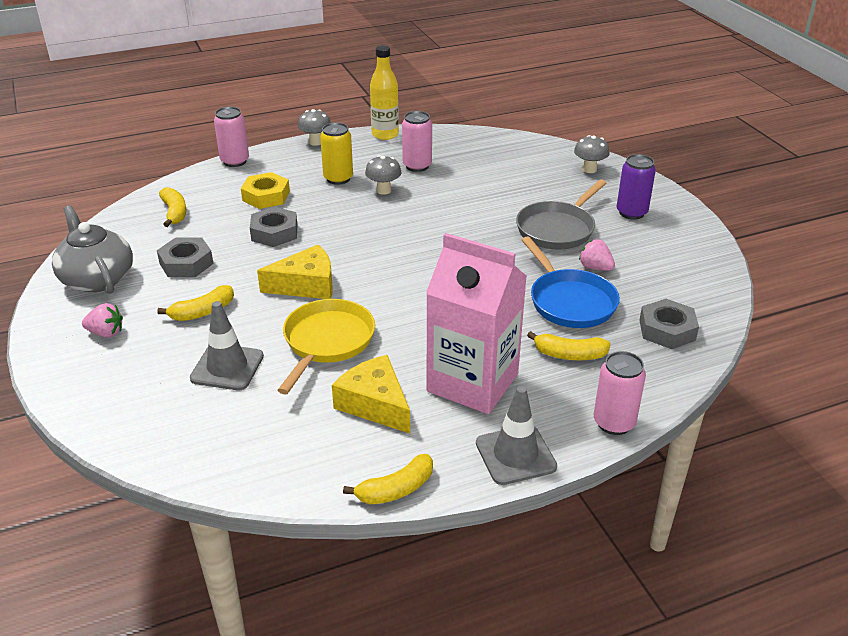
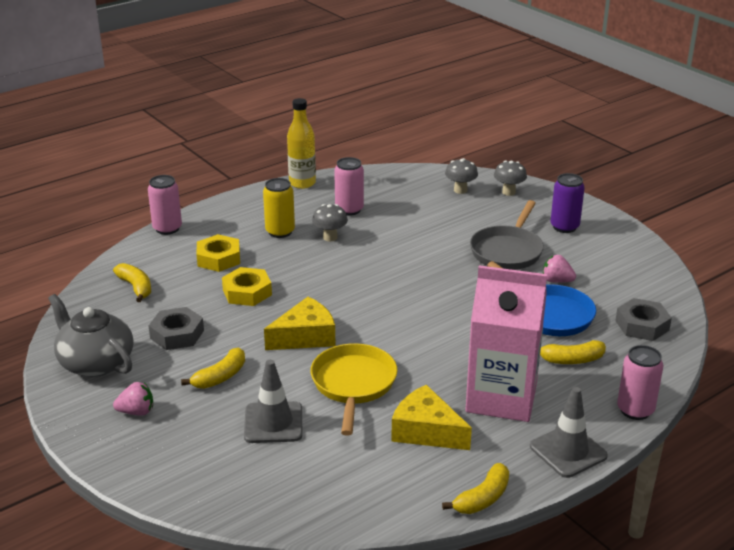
camera: 15 degrees left, 5 degrees down
(274, 233) = (247, 292): grey nut -> yellow nut
(315, 142) = (238, 199): grey mushroom -> grey mushroom (460, 190)

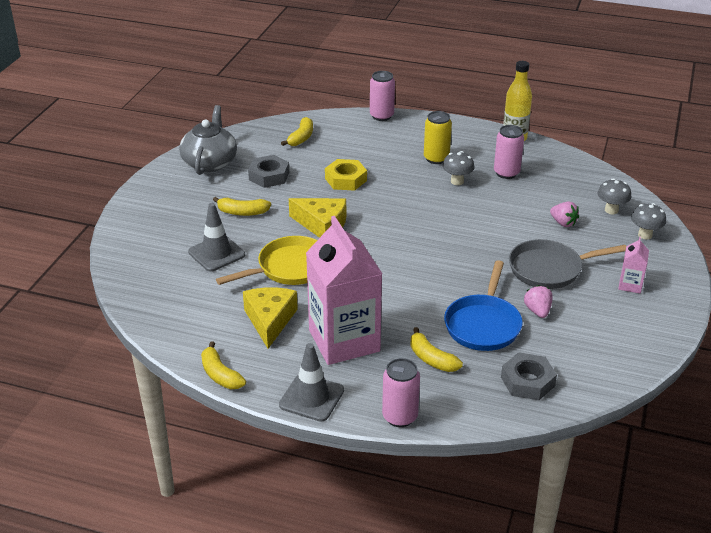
camera: 55 degrees right, 5 degrees up
(136, 412) = (178, 199): pink strawberry -> pink strawberry (563, 223)
(219, 258) = (371, 151): yellow nut -> none
(482, 498) = (220, 375): yellow banana -> yellow banana turned 45 degrees clockwise
(564, 227) = (630, 285): purple can -> pink carton

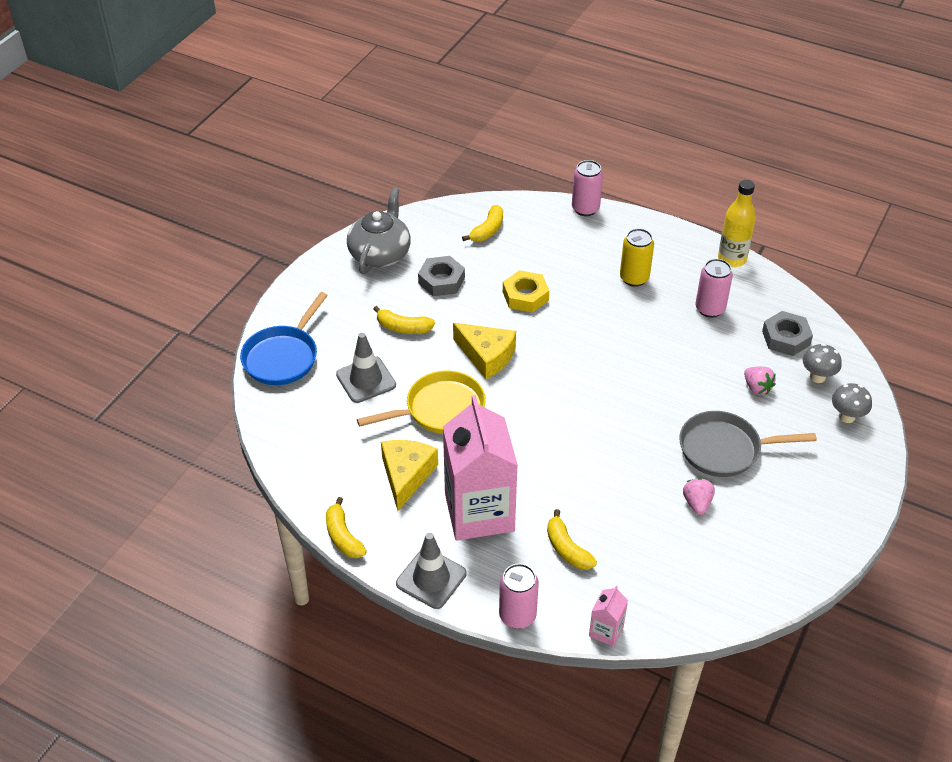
camera: 10 degrees right, 10 degrees up
(457, 181) = (650, 314): grey mushroom -> none
(483, 324) = (633, 512): blue pan -> blue pan (283, 357)
(527, 381) = (663, 592): grey nut -> grey nut (786, 338)
(630, 285) = (810, 483): pink carton -> pink carton (606, 631)

